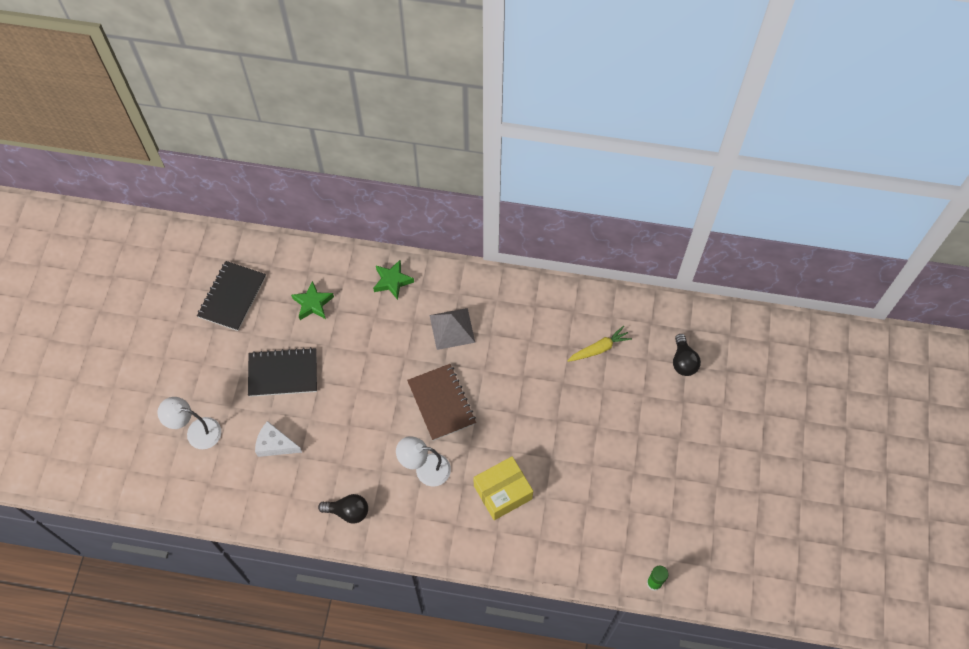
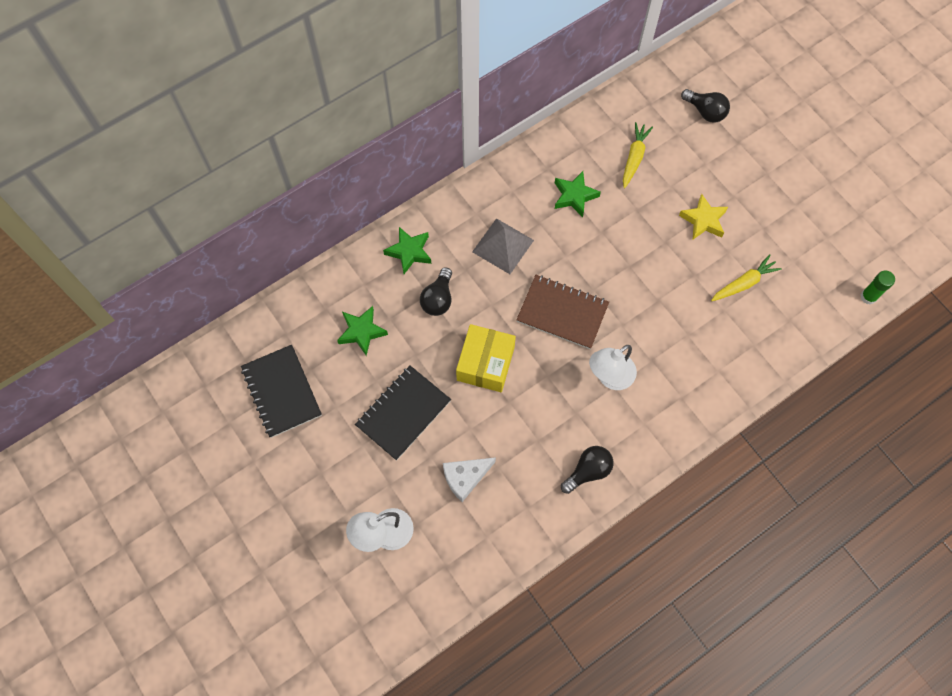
camera: 45 degrees left, 5 degrees up
(377, 325) = (438, 299): none -> black light bulb
(502, 492) = (688, 337): yellow box -> yellow box (485, 363)
(532, 338) = (574, 196): none -> green star
(578, 494) = (744, 283): none -> yellow carrot
(599, 429) = (703, 220): none -> yellow star

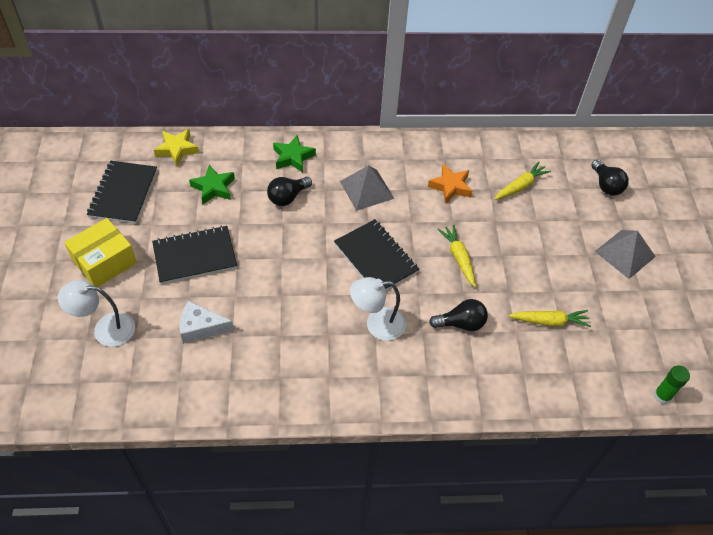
camera: 30 degrees right, 15 degrees down
(485, 363) = (286, 259): yellow box -> yellow box (104, 262)
(562, 313) = (376, 258): brown notebook -> black notebook
(574, 196) = (450, 187): green star -> orange star
(588, 471) = (301, 383): black light bulb -> black light bulb (461, 323)
(631, 268) = (458, 258): none -> yellow carrot
(703, 220) = (547, 257): yellow star -> yellow star (177, 149)
(763, 176) = (625, 253): none -> grey pyramid

